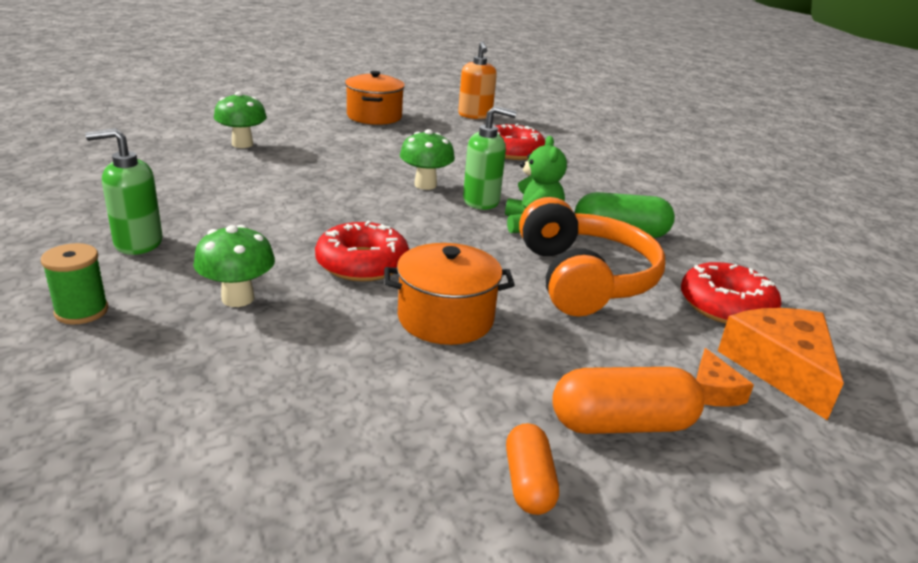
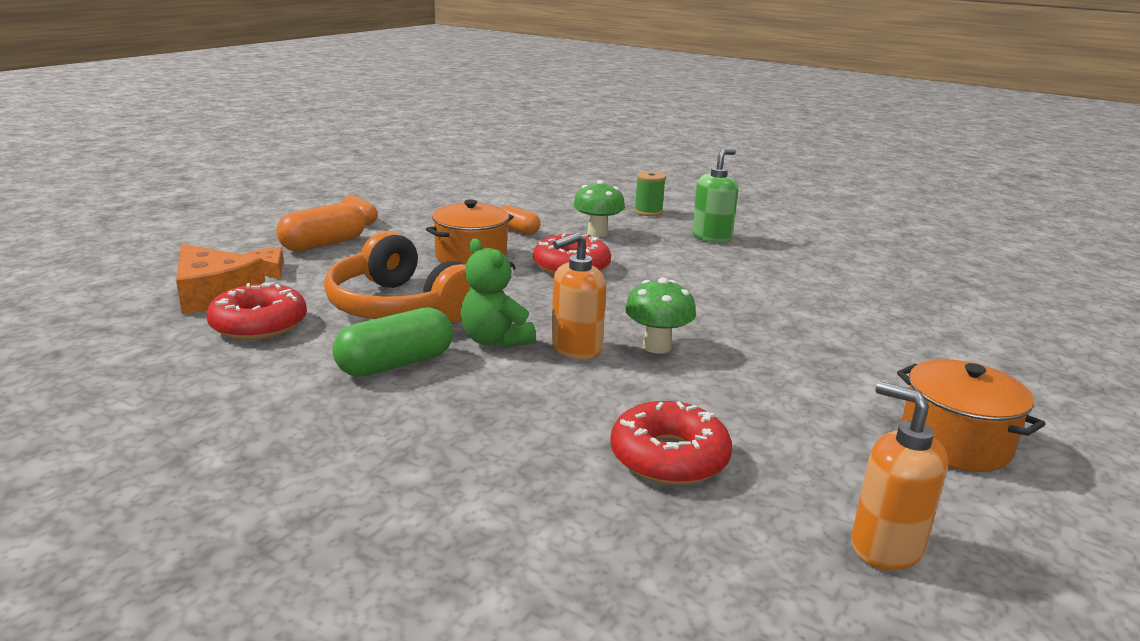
camera: 145 degrees right, 5 degrees down
(242, 144) = (895, 323): green mushroom -> none
(321, 345) = (517, 230): none -> orange capsule
(481, 201) = (575, 349): green soap dispenser -> orange soap dispenser

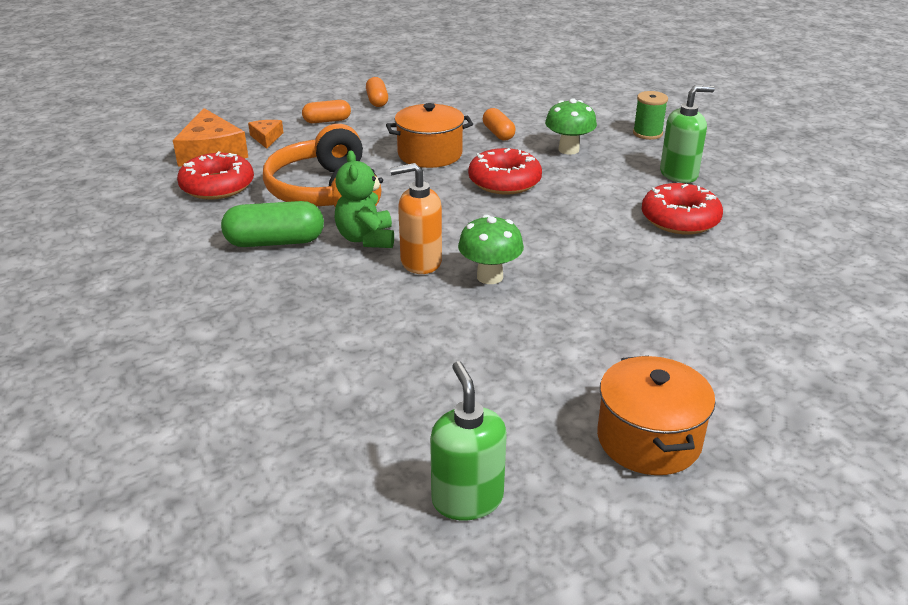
camera: 30 degrees right, 10 degrees up
(323, 244) = (327, 121): orange capsule -> orange capsule, size x0.62
(669, 457) = (387, 374): red donut -> red donut (680, 219)
(885, 547) = (467, 499): orange soap dispenser -> green soap dispenser

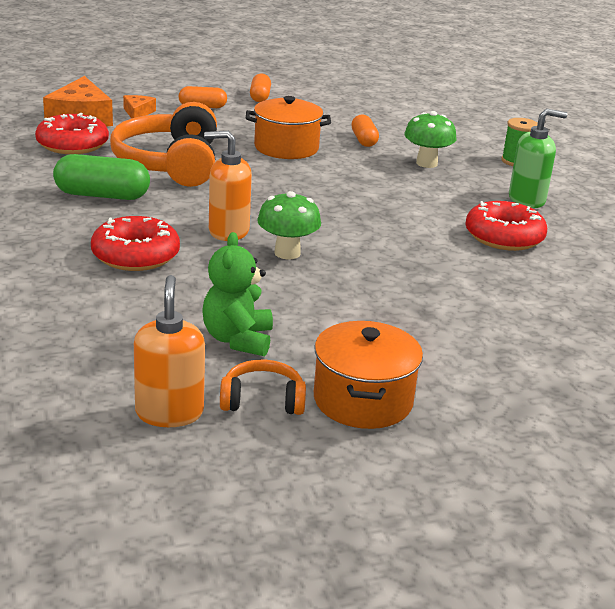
camera: 10 degrees right, 5 degrees down
(366, 239) = (187, 206): green teddy bear -> green teddy bear (238, 339)
(467, 499) = (169, 412): green soap dispenser -> orange soap dispenser
(504, 181) = (346, 180): red donut -> red donut (135, 255)
(552, 462) = (262, 400): none -> orange headphones

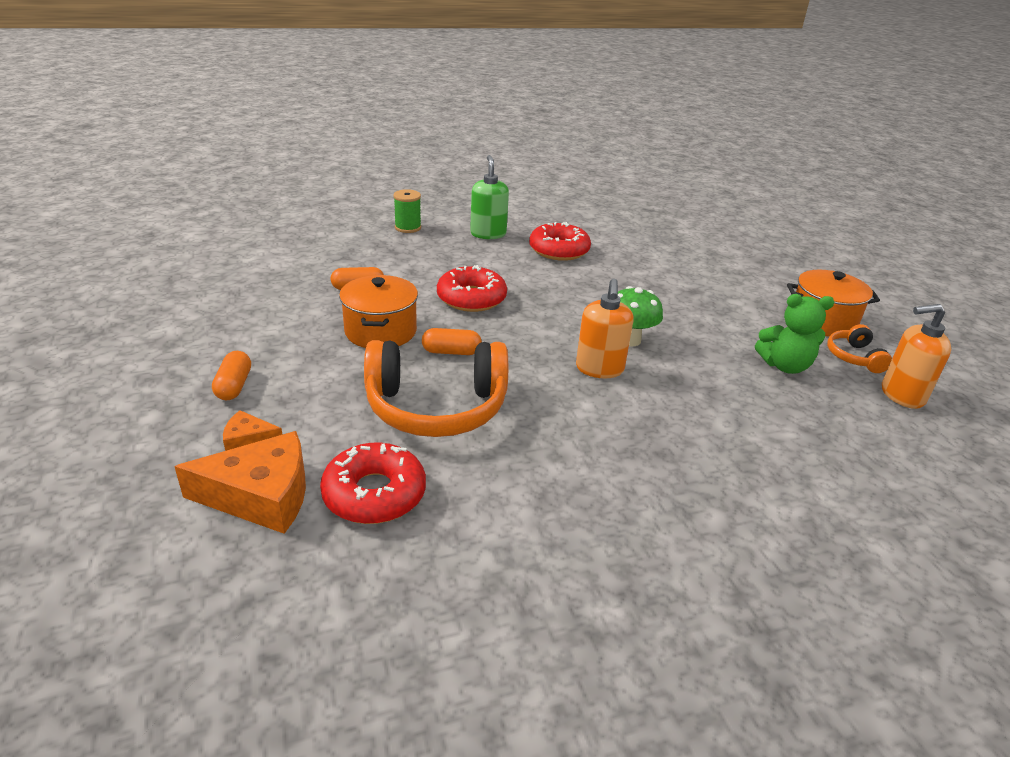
camera: 90 degrees left, 5 degrees up
(102, 195) = (539, 453): green capsule -> none
(135, 255) = (674, 422): red donut -> red donut (471, 298)
(260, 97) = (204, 343): orange capsule -> orange capsule (451, 352)
(426, 163) = (417, 264): green mushroom -> none

